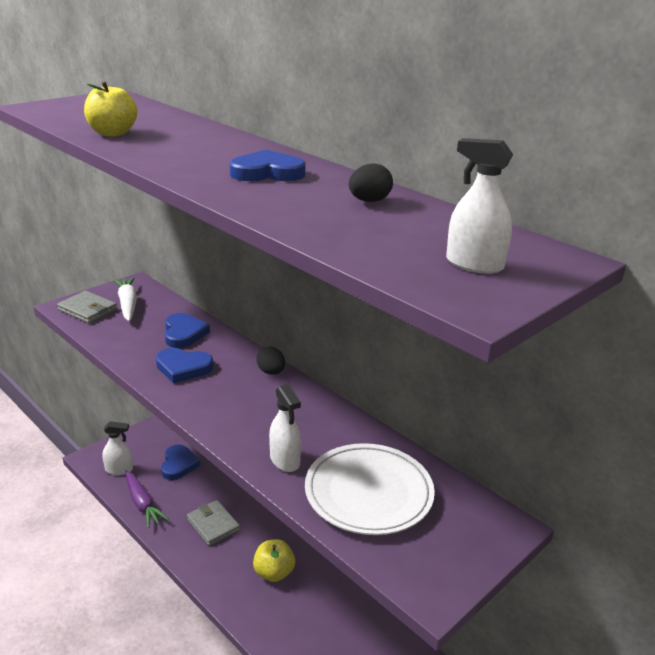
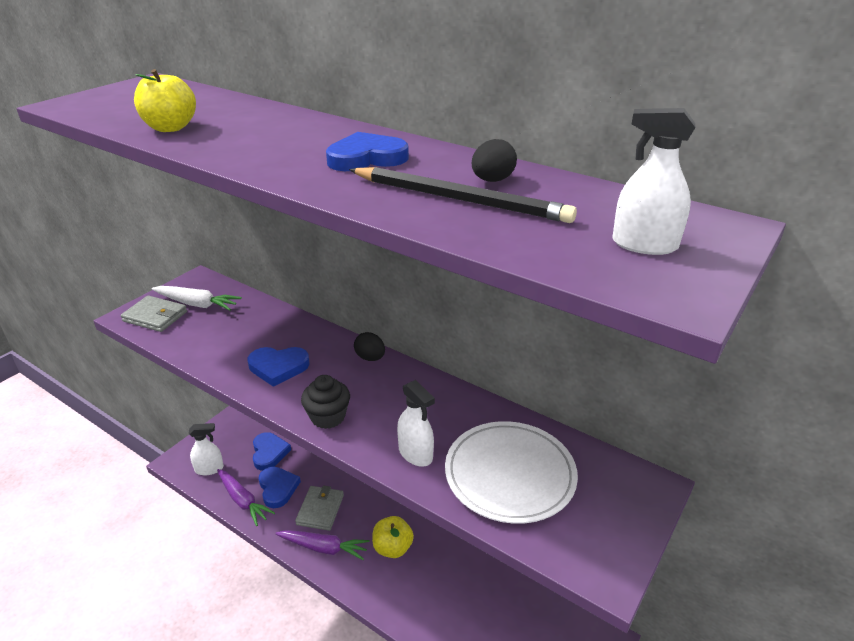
camera: 10 degrees left, 5 degrees up
(128, 304) = (197, 304): white carrot -> white carrot turned 135 degrees clockwise
(184, 333) = (267, 328): blue heart -> blue heart (278, 488)
(207, 560) = (324, 548): none -> purple carrot
(213, 525) = (320, 510): grey wallet -> grey wallet turned 60 degrees clockwise
(214, 416) = (328, 417): none -> black cupcake
(330, 212) = (459, 199): none -> black pencil

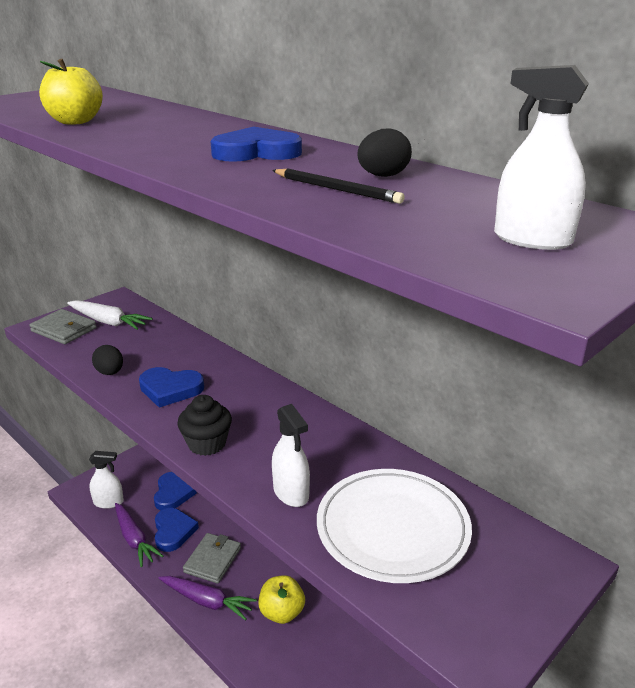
camera: 10 degrees right, 5 degrees down
(370, 358) = (269, 390): black egg -> black egg (110, 372)
(459, 199) = (336, 189): black pencil -> black pencil, size x0.57

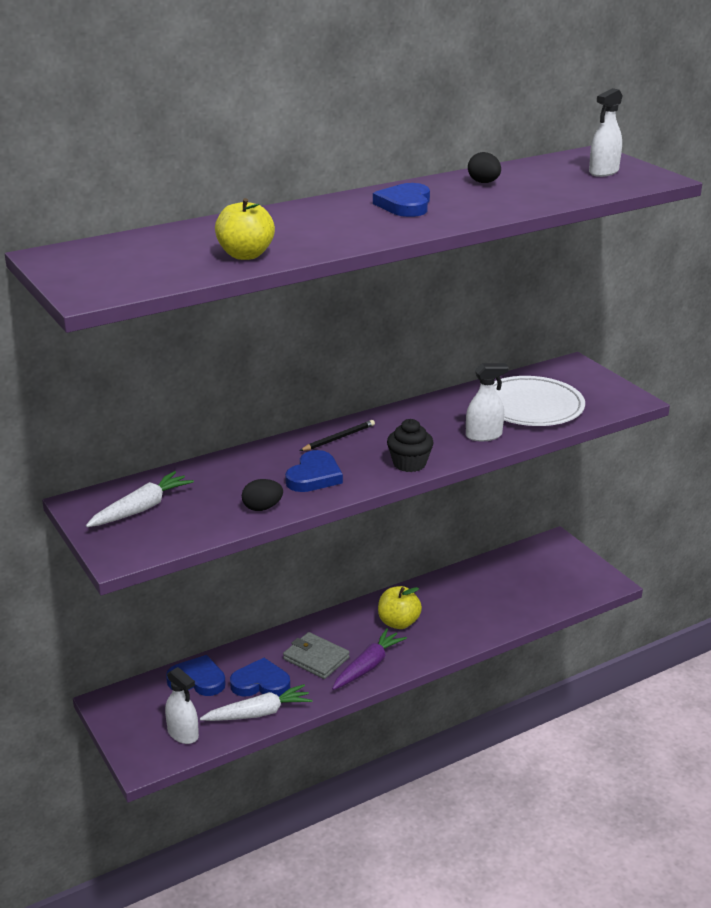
camera: 75 degrees left, 0 degrees up
(64, 329) = (140, 538): grey wallet -> none
(108, 502) = (183, 734): white spray bottle -> white spray bottle turned 120 degrees clockwise
(134, 539) = (258, 713): purple carrot -> white carrot
(336, 189) = (507, 194): black pencil -> black pencil (338, 438)

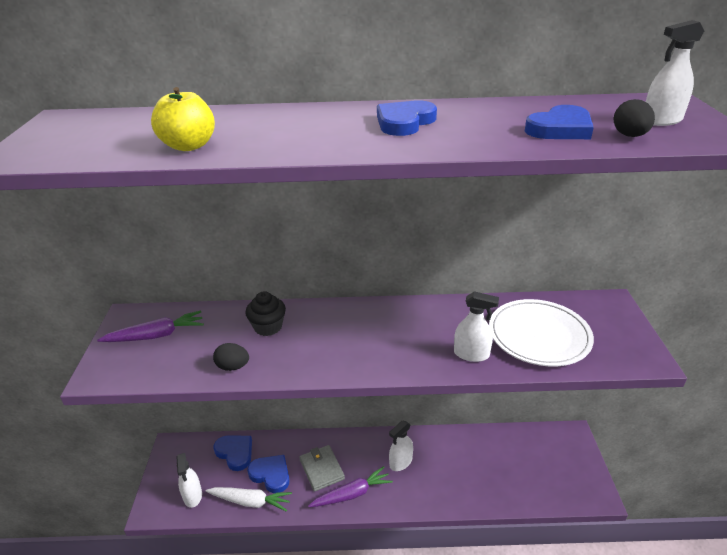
camera: 30 degrees right, 5 degrees up
(141, 509) = (156, 335): white carrot -> purple carrot
(314, 476) = (298, 349): blue heart -> blue heart (560, 129)
(338, 438) = (350, 316): black pencil -> none
(398, 623) = (400, 462): yellow apple -> white spray bottle
(409, 463) = (383, 363): black cupcake -> black cupcake (268, 327)
(484, 182) = (513, 112): black egg -> black egg (629, 136)

